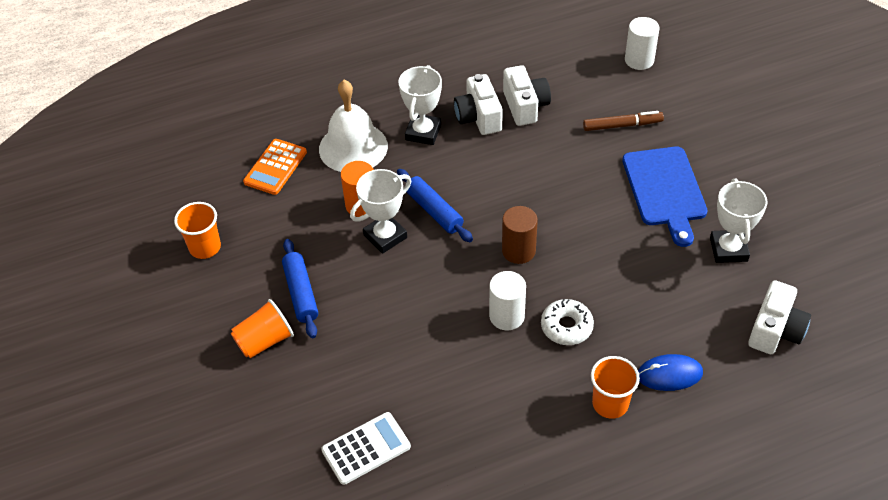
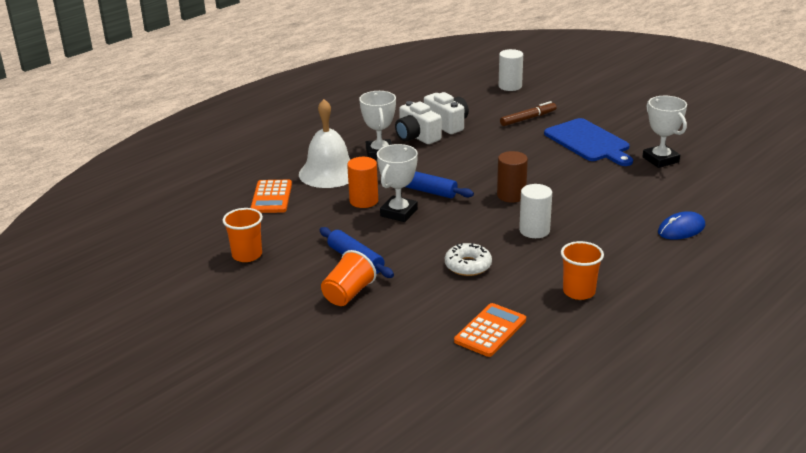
camera: 25 degrees left, 20 degrees down
(366, 448) = (490, 331): white calculator -> orange calculator
(566, 327) = (584, 224): white donut -> white donut (468, 265)
(610, 404) = (654, 255): orange cup -> orange cup (579, 292)
(775, 330) = (730, 190): white camera -> none

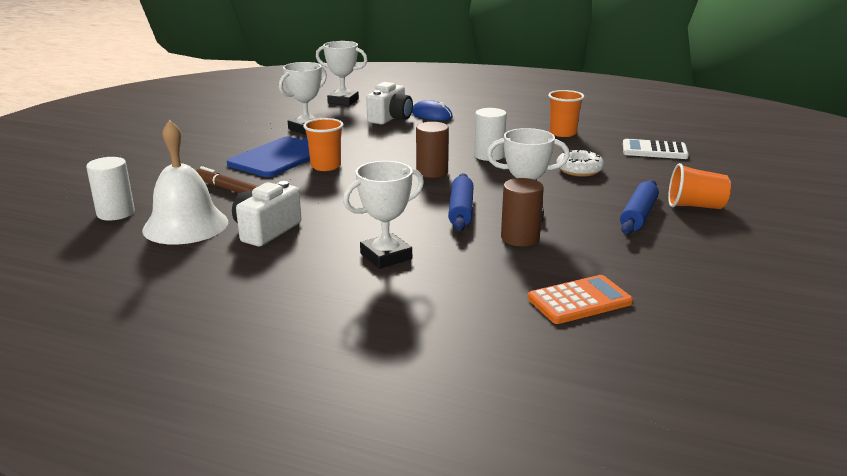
camera: 115 degrees left, 5 degrees down
(247, 255) = (718, 275): orange cup -> orange cup (326, 166)
(329, 173) = (472, 278): white bell -> white bell (185, 225)
(364, 201) = (520, 238): orange cylinder -> brown cylinder
(416, 137) = (318, 242): white camera -> white camera (390, 118)
(490, 331) = (654, 150): orange calculator -> white calculator
(754, 189) = (343, 101): none -> white trophy

